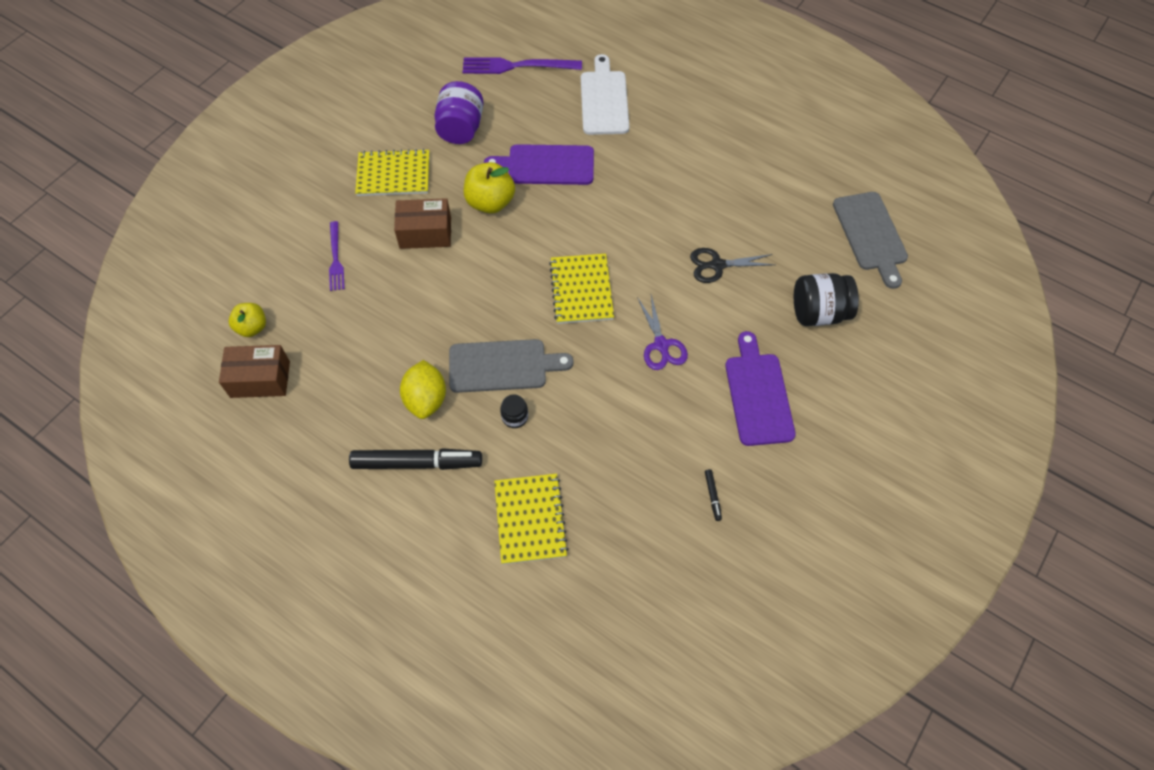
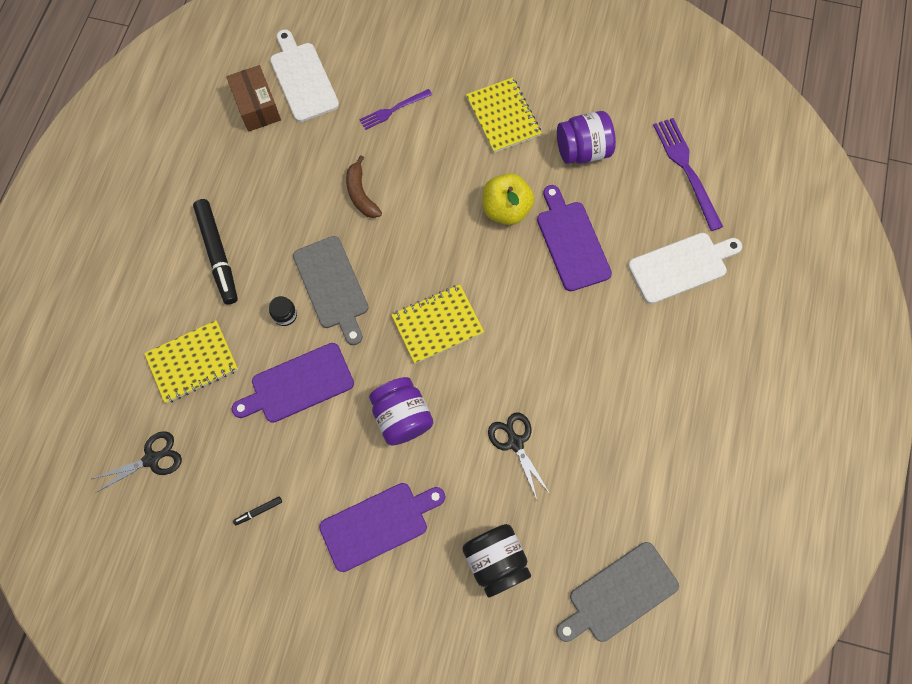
camera: 70 degrees right, 10 degrees up
(252, 327) = (303, 79): yellow apple -> white cutting board
(414, 313) = (361, 194): none -> brown banana
(425, 233) = (449, 169): brown box -> none
(426, 399) = (279, 237): yellow lemon -> none
(594, 425) = (298, 384): none -> purple cutting board
(622, 587) = (152, 459): none -> black scissors
(661, 345) = (402, 417): purple scissors -> purple jar

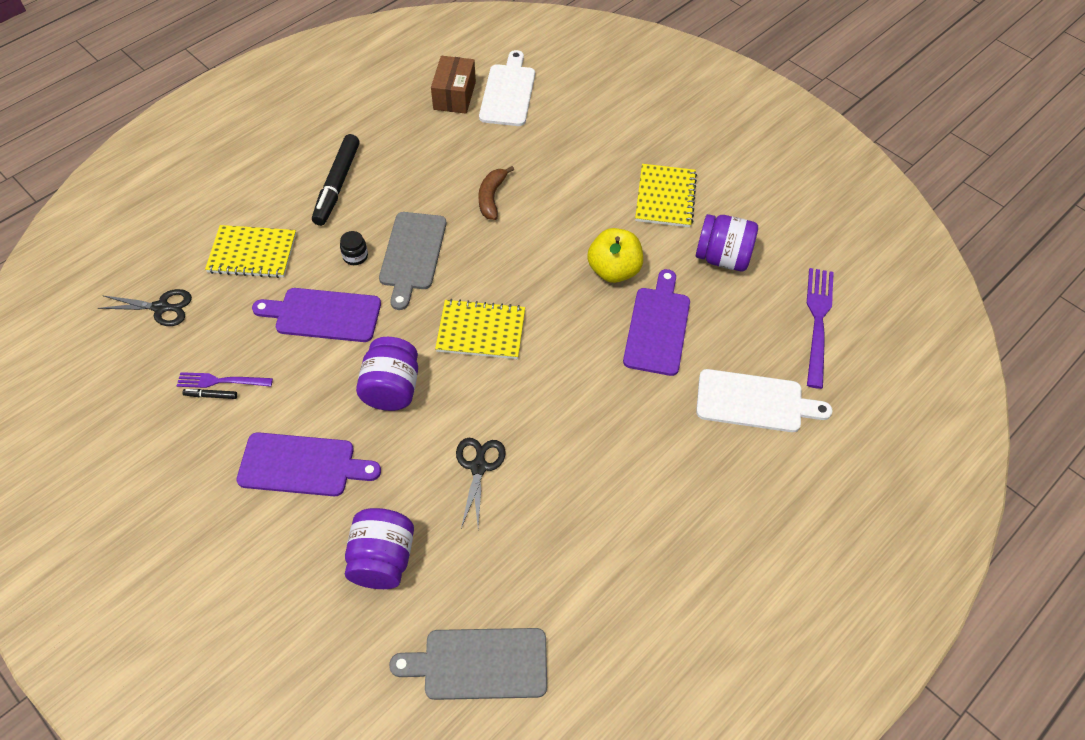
camera: 30 degrees right, 15 degrees down
(393, 110) = (569, 148): purple fork -> purple fork (221, 381)
(495, 561) = (382, 560): black jar -> purple jar

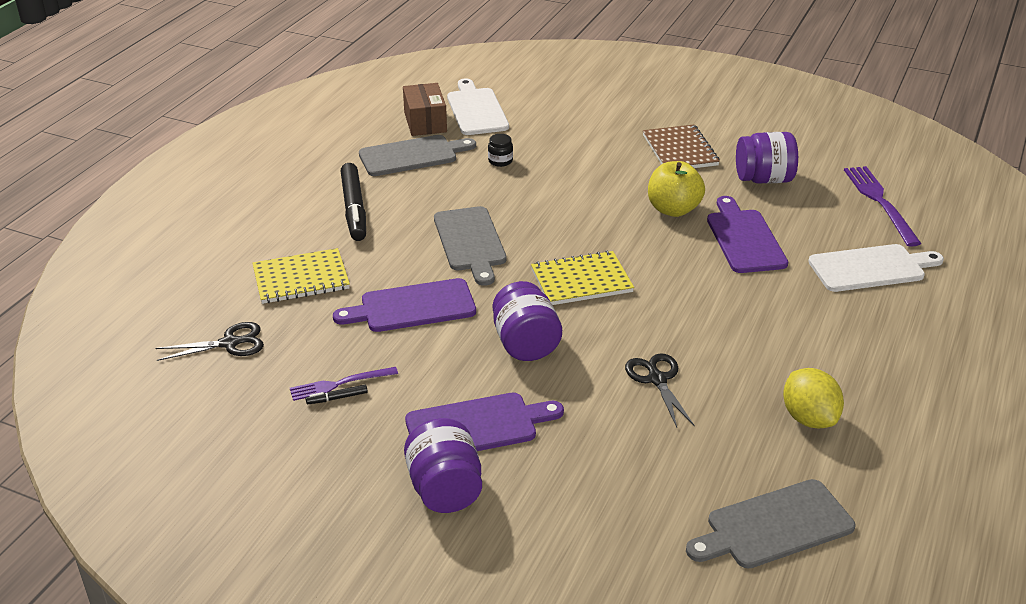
camera: 20 degrees left, 20 degrees down
(355, 256) = (413, 256): black jar -> black jar (500, 161)
(382, 560) = (616, 475): purple jar -> purple jar (445, 489)
(420, 134) = (412, 156): none -> grey cutting board
(492, 197) = (517, 185): brown banana -> none
(583, 558) = (809, 418): none -> yellow lemon
(665, 197) = (680, 150): yellow notebook -> brown notebook

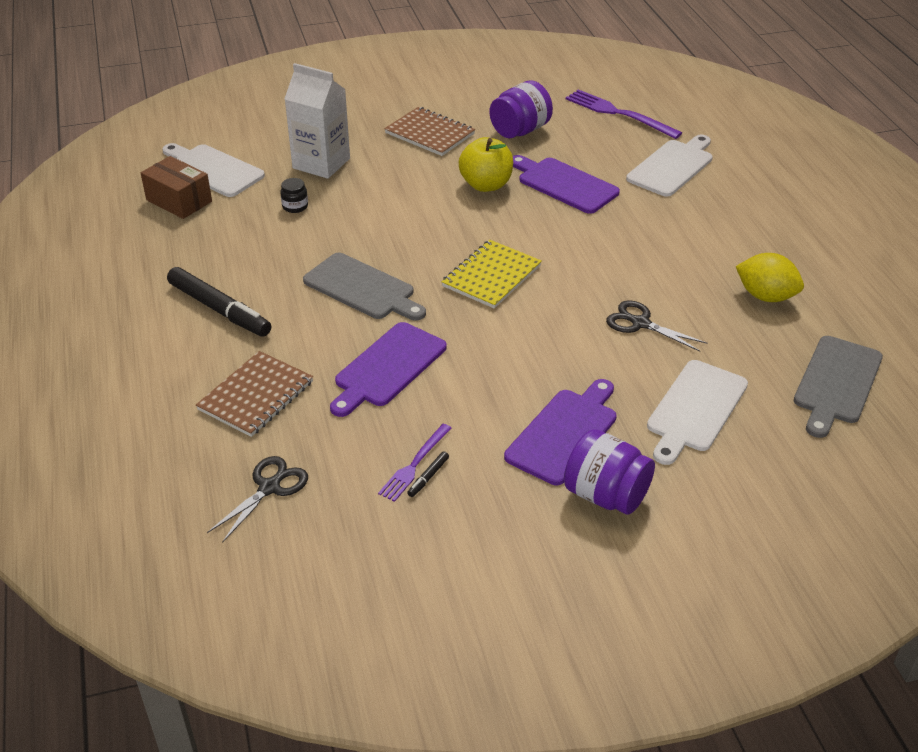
camera: 40 degrees left, 5 degrees up
(301, 278) = (256, 396): yellow notebook -> brown notebook
(412, 156) = (208, 237): grey cutting board -> none
(525, 344) = (516, 349): purple jar -> none
(562, 138) = (321, 163): none -> white carton
(610, 471) = (695, 409): none -> white cutting board

